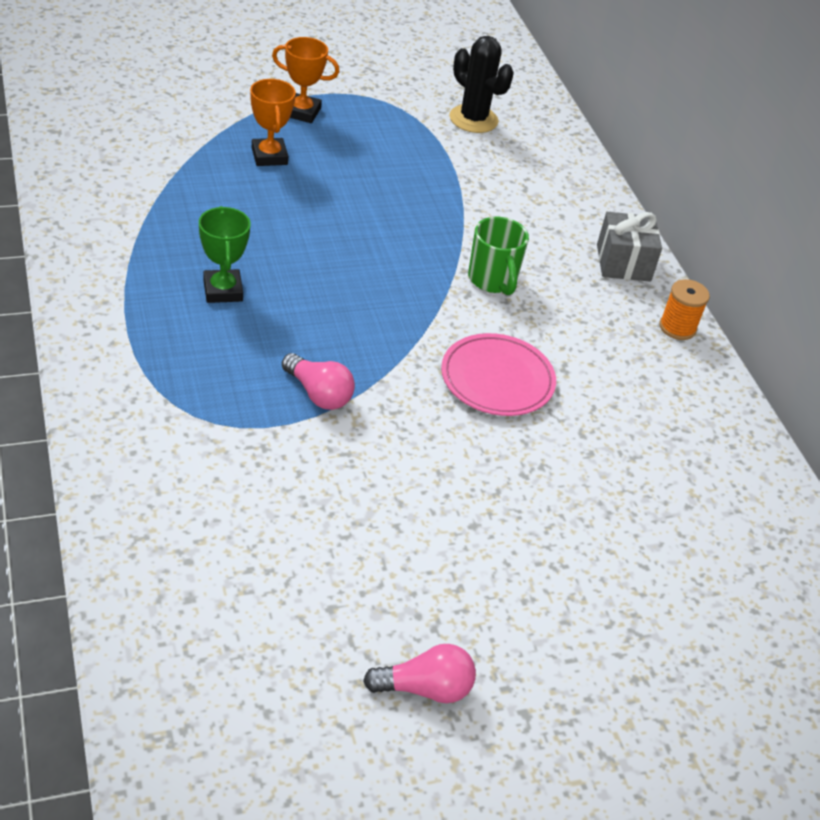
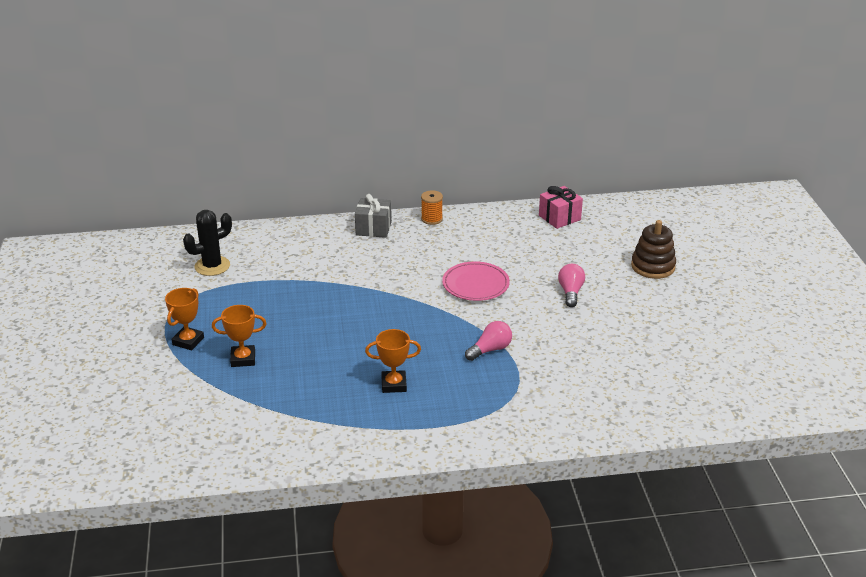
camera: 75 degrees left, 10 degrees down
(222, 290) = (394, 384): green trophy -> orange trophy
(424, 688) = (691, 328): pink light bulb -> pink light bulb (570, 292)
(493, 280) = (388, 276): green mug -> none
(629, 642) = (653, 266): none -> brown stacking toy
(753, 500) = (559, 218): none -> pink gift

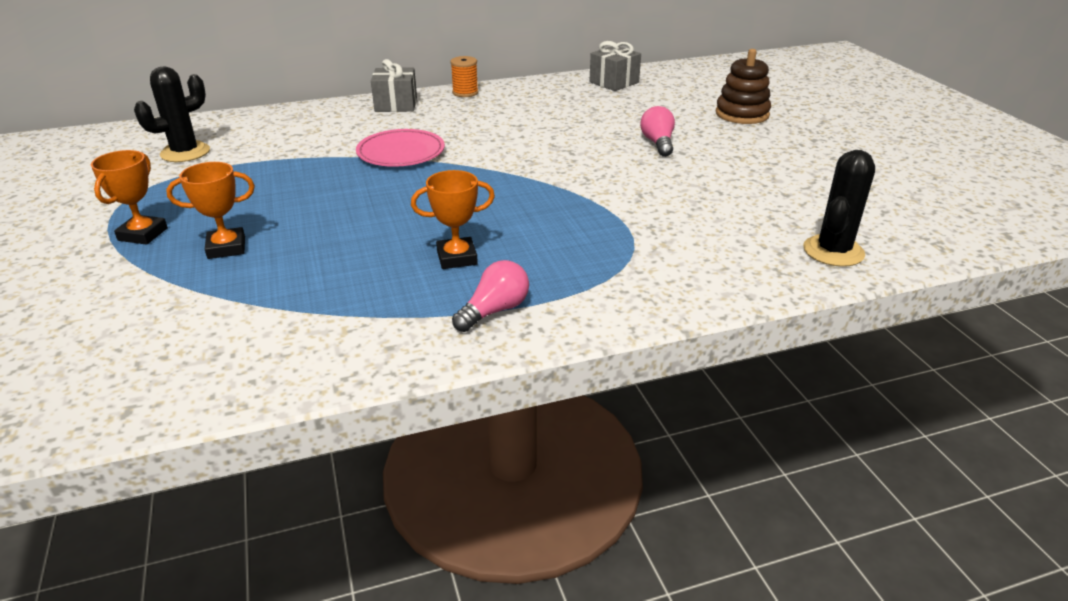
camera: 10 degrees left, 0 degrees up
(475, 284) = (537, 145): pink plate -> pink plate (401, 152)
(490, 350) = (580, 207): pink light bulb -> pink light bulb (494, 311)
(559, 218) = (614, 82): pink gift -> grey gift
(656, 409) = (833, 251): none -> black cactus

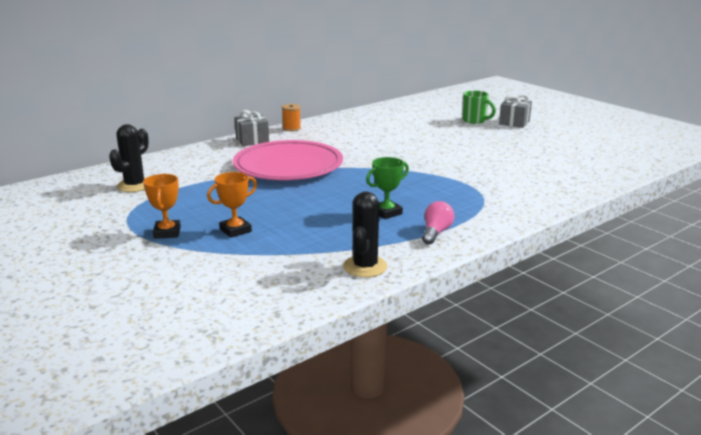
camera: 20 degrees left, 10 degrees down
(401, 152) = (288, 166): pink plate -> pink plate, size x1.81
(457, 258) = (386, 213): orange trophy -> green trophy
(614, 82) = (382, 112): grey gift -> grey gift (514, 122)
(658, 143) = (442, 141): pink light bulb -> none
(742, 114) = (475, 120): brown stacking toy -> green mug
(833, 251) = (583, 179): black cactus -> black cactus (365, 267)

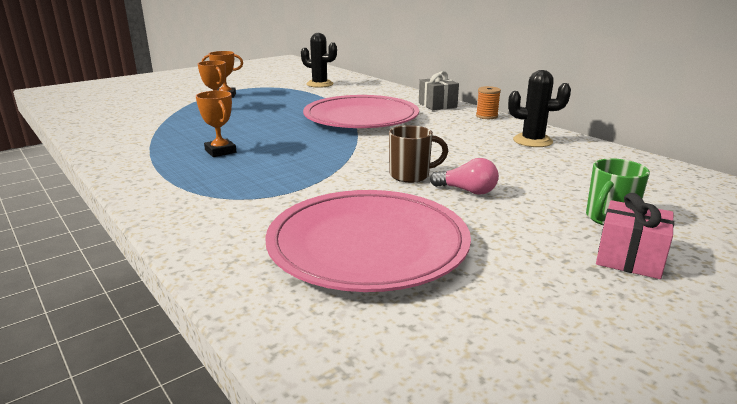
camera: 90 degrees right, 0 degrees up
(365, 267) = (113, 143): black cactus -> black cactus (532, 141)
(386, 213) = (220, 151): green trophy -> orange trophy
(428, 153) = (411, 175): none -> brown mug
(436, 232) = (155, 169): pink light bulb -> pink light bulb (467, 191)
(514, 122) = (629, 258): grey gift -> pink gift
(529, 163) = (368, 245): none -> pink plate

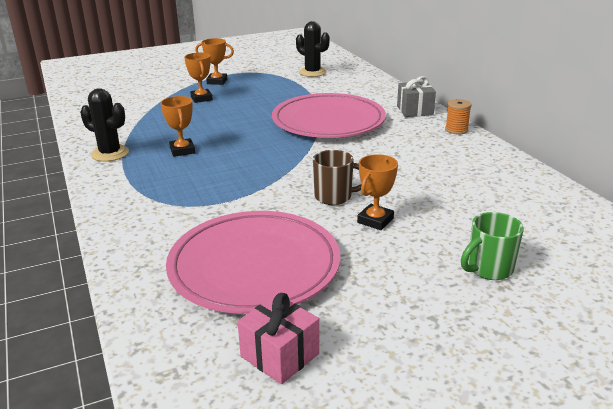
camera: 15 degrees right, 5 degrees up
(467, 191) = (375, 220): pink light bulb -> orange trophy
(532, 141) = (481, 167): black cactus -> black cactus (110, 153)
(629, 258) = (474, 313): pink gift -> pink gift (280, 355)

